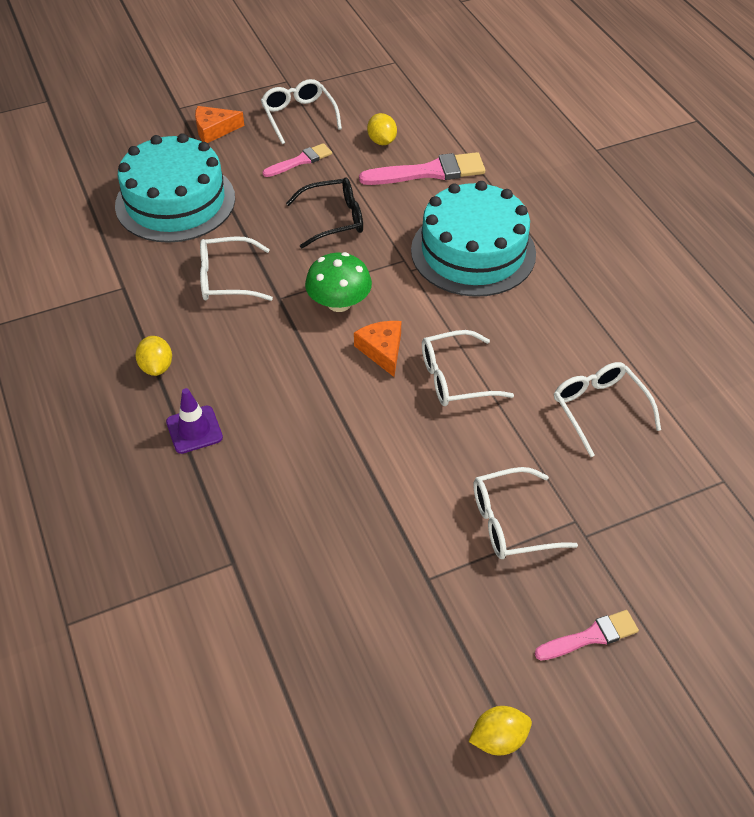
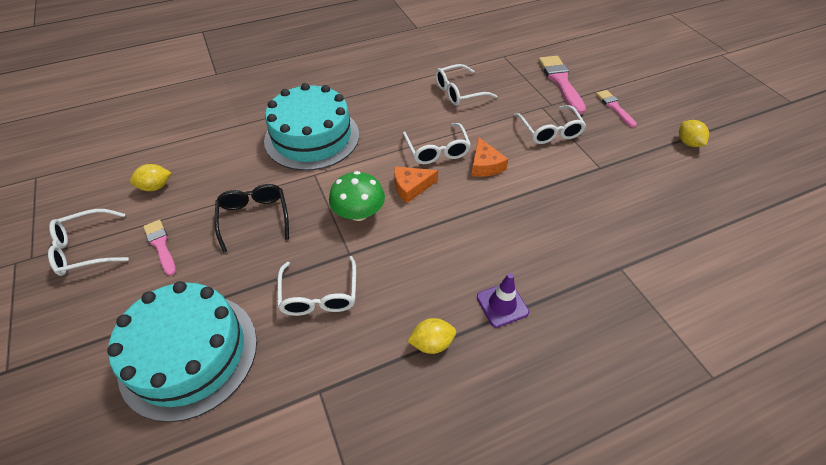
camera: 90 degrees left, 0 degrees up
(214, 130) = (72, 326): orange cheese -> orange cheese (485, 165)
(429, 172) = (210, 158): pink brush -> pink brush (560, 82)

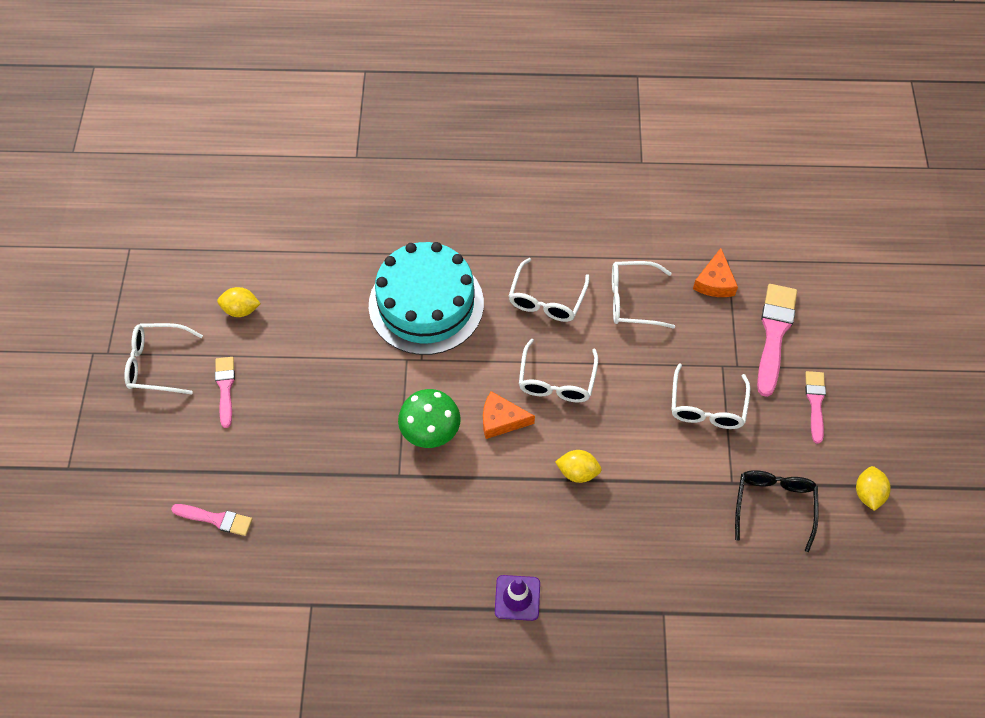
camera: 25 degrees right, 10 degrees up
(189, 354) = (216, 519): turquoise cake -> pink brush
(254, 218) = (324, 392): black glasses -> black glasses (774, 506)
(319, 295) = (350, 510): white glasses -> white glasses (546, 299)
(432, 343) = (429, 606): yellow lemon -> yellow lemon (577, 472)
(485, 165) = (599, 424): orange cheese -> orange cheese (715, 282)

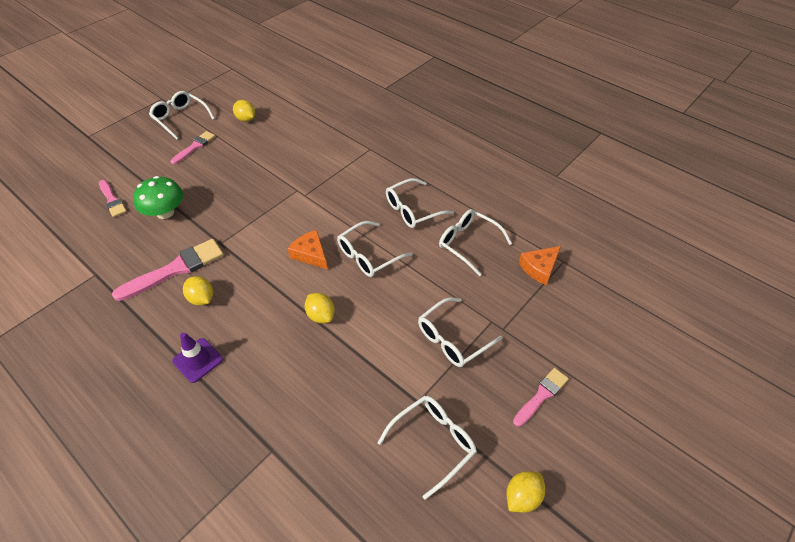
camera: 40 degrees right, 10 degrees down
(426, 304) = (340, 171): turquoise cake -> none
(430, 430) = (265, 232): green mushroom -> green mushroom (165, 212)
(451, 543) = (202, 299): none -> yellow lemon
(774, 333) = (553, 327): pink brush -> pink brush (176, 269)
(774, 506) = (433, 442): black glasses -> white glasses

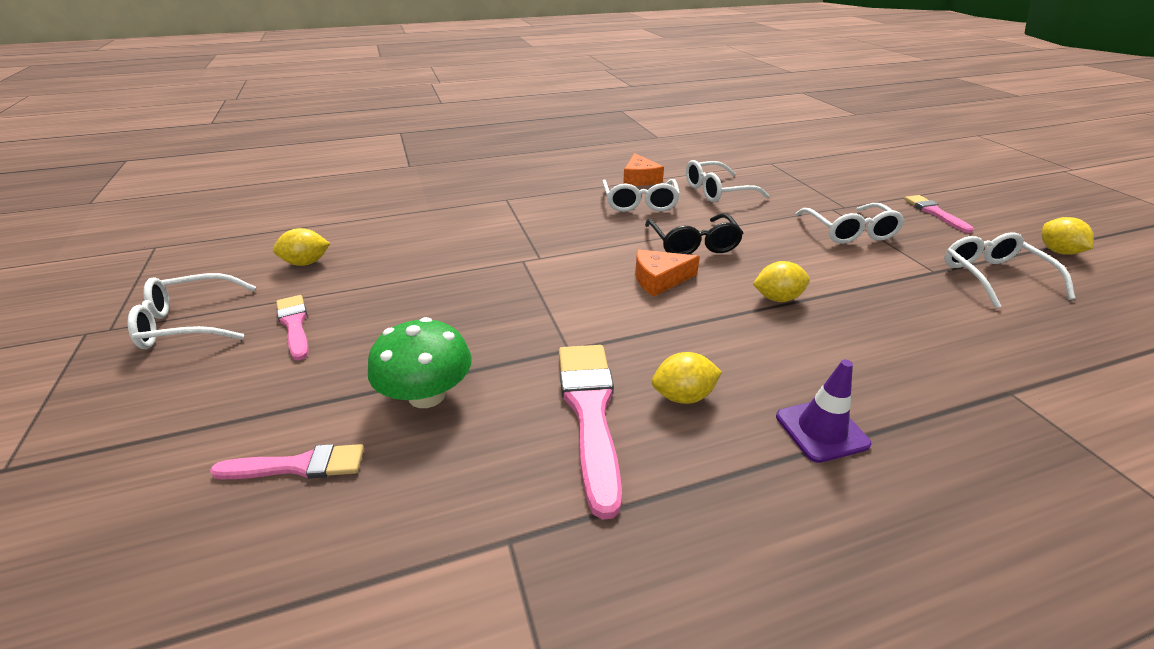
camera: 60 degrees left, 15 degrees down
(368, 256) = (693, 244): white glasses -> black glasses
(539, 268) = (773, 173): orange cheese -> orange cheese (640, 179)

